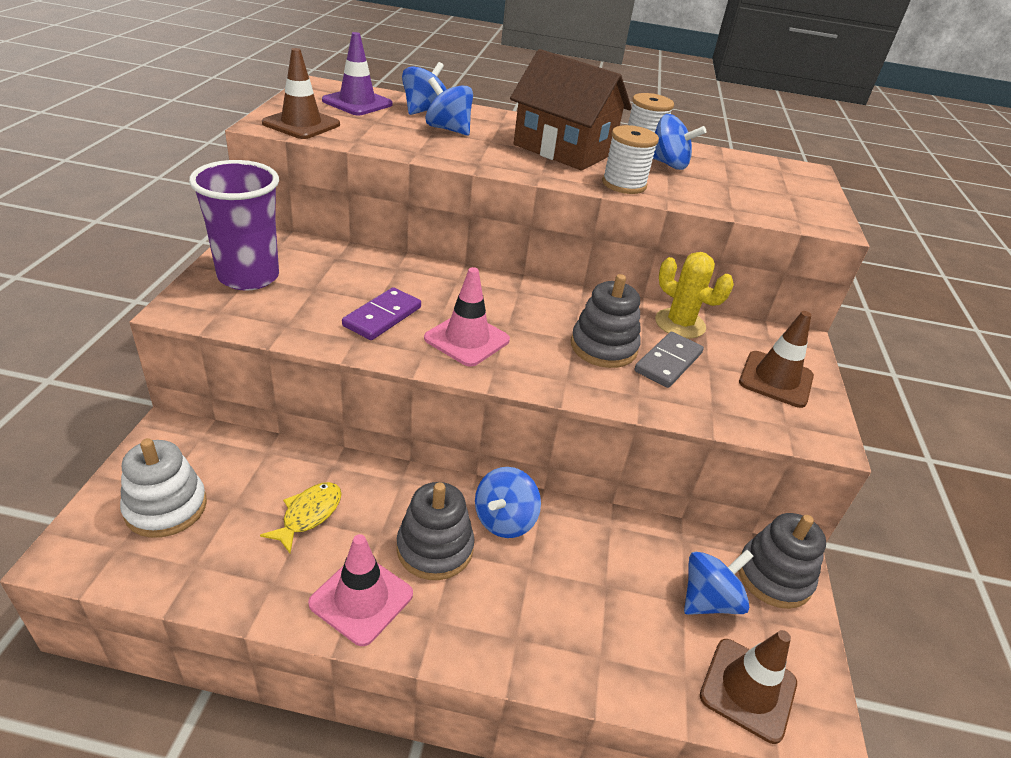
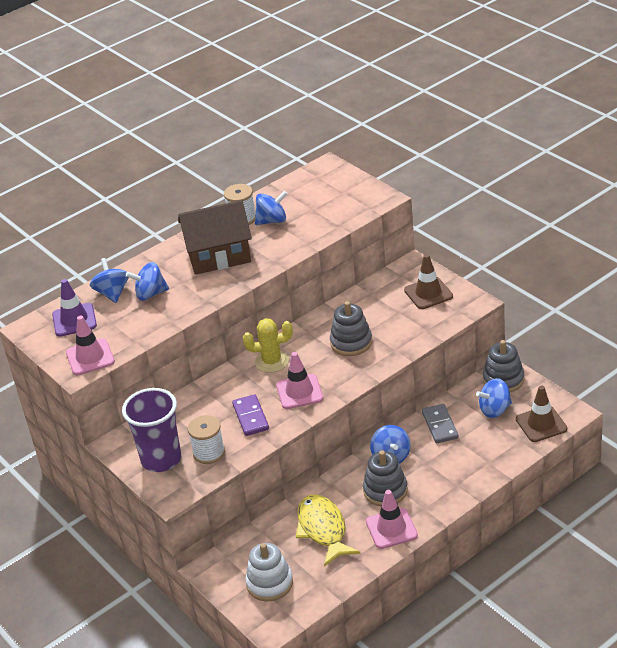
camera: 40 degrees left, 0 degrees up
(301, 124) = (90, 357): brown traffic cone -> pink traffic cone
(308, 515) = (323, 529): yellow fish -> yellow fish, size x1.70
(624, 184) = (280, 253): white spool -> white spool (209, 453)
(668, 362) = (383, 325): grey domino -> grey domino (440, 425)
(680, 324) = (359, 302): yellow cactus -> yellow cactus (272, 361)
(708, 600) = (494, 410): blue spinning top -> blue spinning top turned 120 degrees counterclockwise

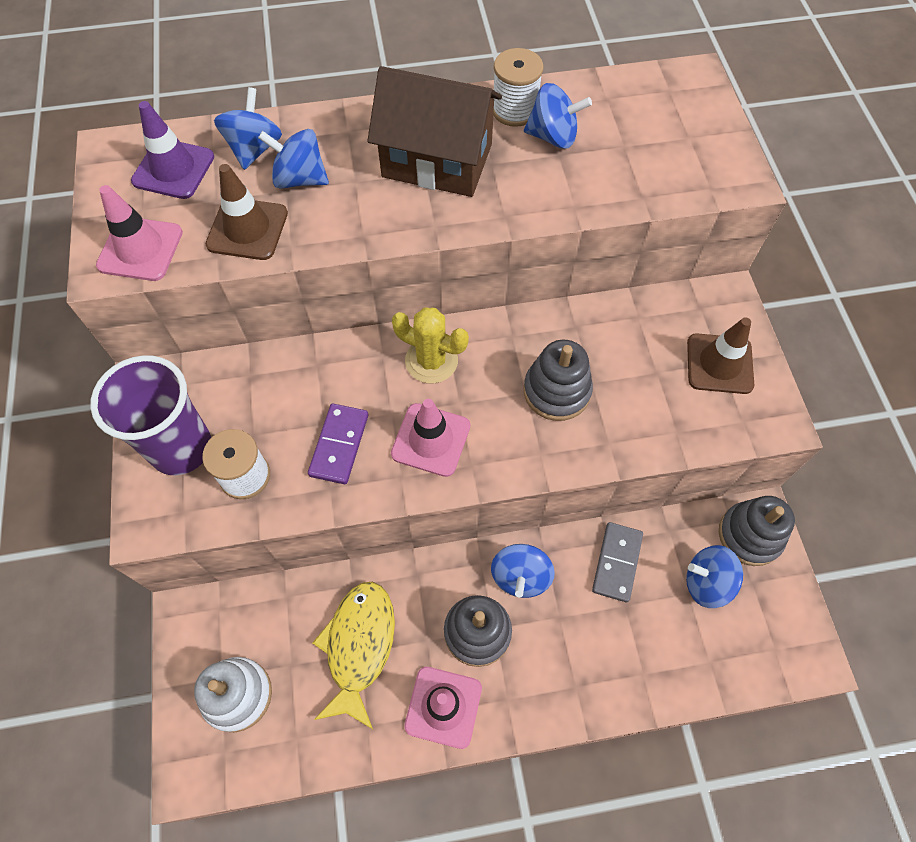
camera: 25 degrees right, 25 degrees up
(541, 424) = (757, 652): brown traffic cone -> brown traffic cone (247, 229)

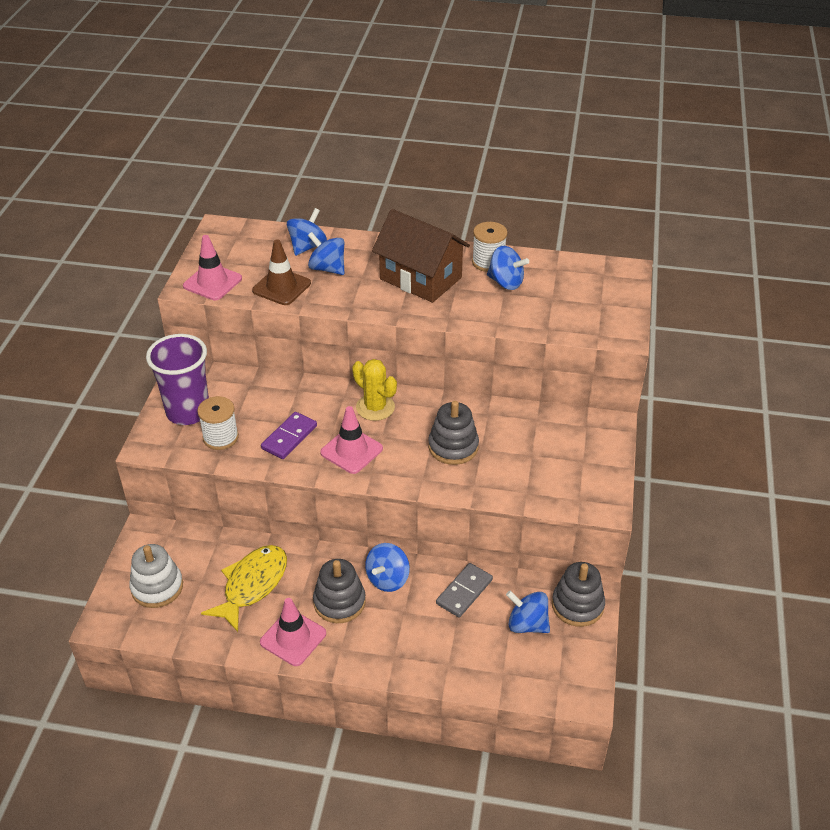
camera: 20 degrees right, 20 degrees down
(173, 169) = (252, 246): purple traffic cone -> none
(719, 364) = (581, 462): brown traffic cone -> none

